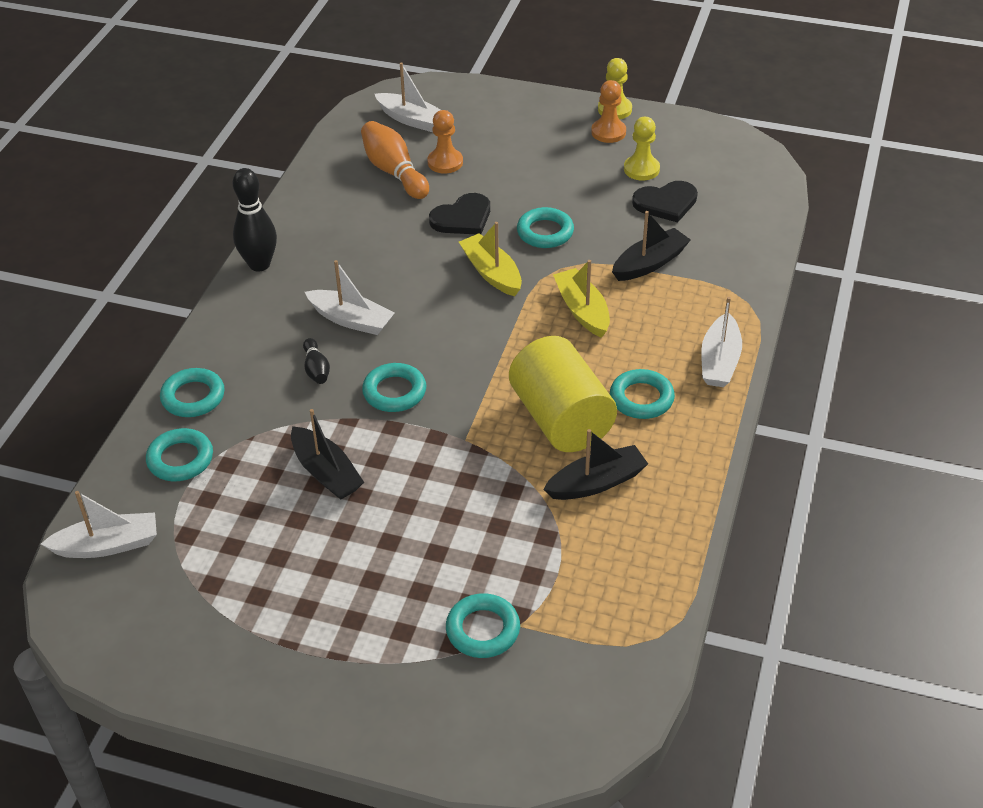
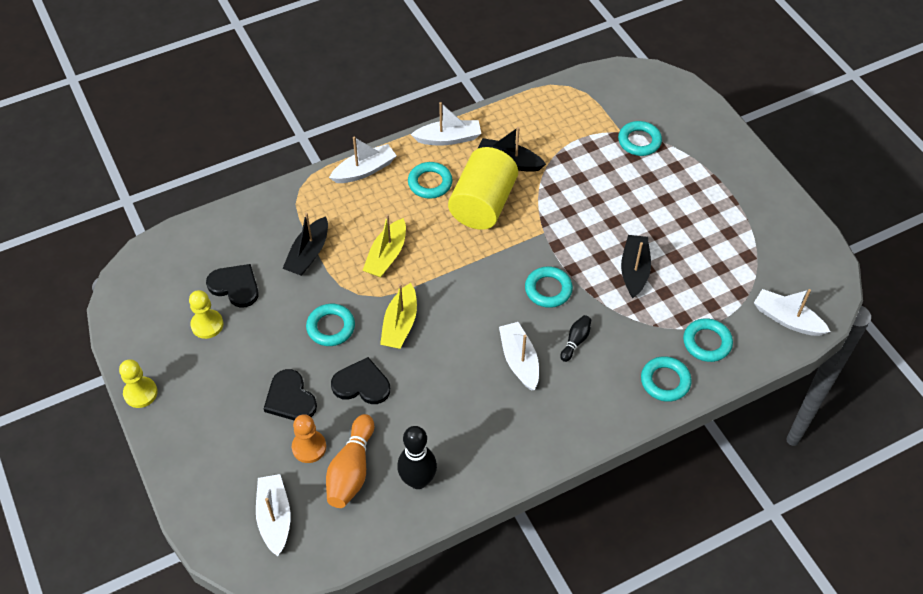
camera: 135 degrees left, 10 degrees up
(259, 264) = (529, 459): black bowling pin -> black bowling pin (418, 480)
(504, 175) = (290, 398): none -> black heart
(608, 132) = (176, 375): orange pawn -> none
(649, 263) = (308, 254): black boat -> black boat turned 75 degrees counterclockwise
(692, 456) = (448, 138): none -> white boat

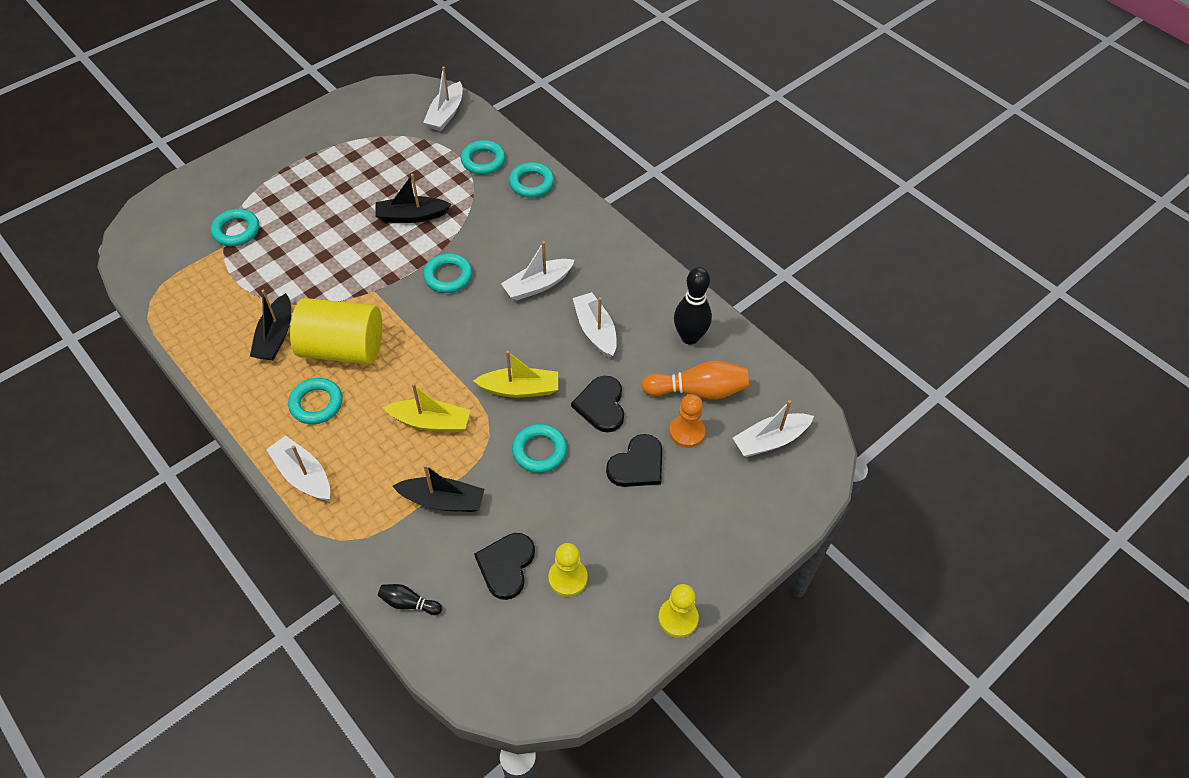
camera: 105 degrees left, 0 degrees up
(448, 138) = (243, 400): white boat -> white boat (595, 330)
(575, 341) = (505, 248): black bowling pin -> black bowling pin (409, 603)

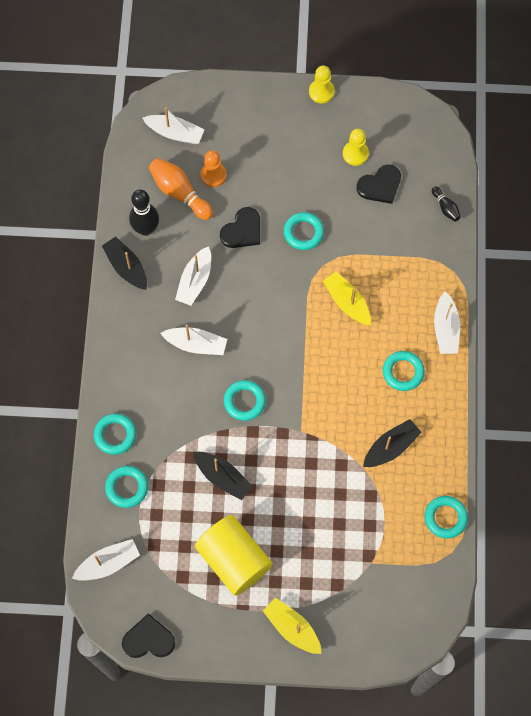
camera: 135 degrees left, 15 degrees up
(236, 231) = (351, 571): turquoise ring -> turquoise ring (445, 518)
(342, 348) = (357, 400): yellow cylinder -> yellow cylinder (234, 560)
(443, 501) = (382, 248): black boat -> black boat (126, 267)
(520, 389) = (277, 280): yellow boat -> yellow boat (292, 628)
(637, 464) = (259, 180): black heart -> black heart (148, 639)

